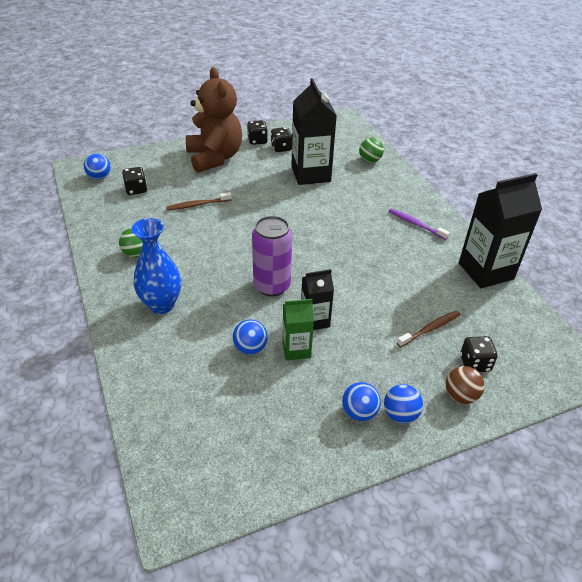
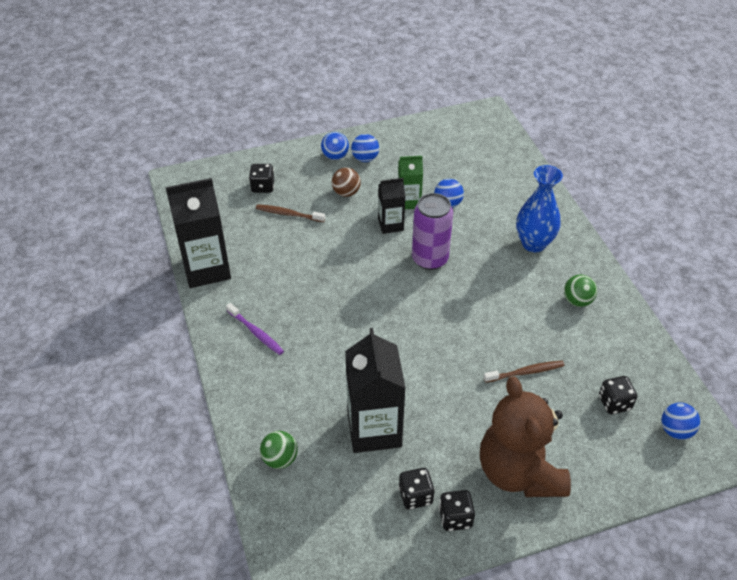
camera: 175 degrees left, 5 degrees up
(430, 329) = (289, 214): brown toothbrush -> brown toothbrush turned 45 degrees clockwise
(460, 396) = (285, 166): brown ball -> brown ball (346, 192)

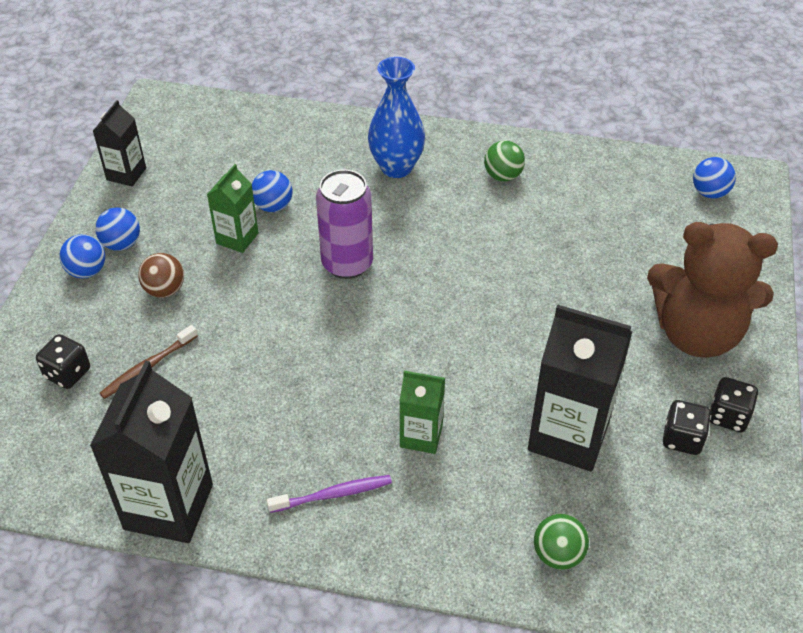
camera: 60 degrees left, 0 degrees up
(323, 354) = (421, 436): none -> green carton
(390, 224) = (260, 273): black carton -> black carton (126, 174)
(525, 372) = (571, 264): brown toothbrush -> none
(614, 403) = (652, 217): black dice -> none

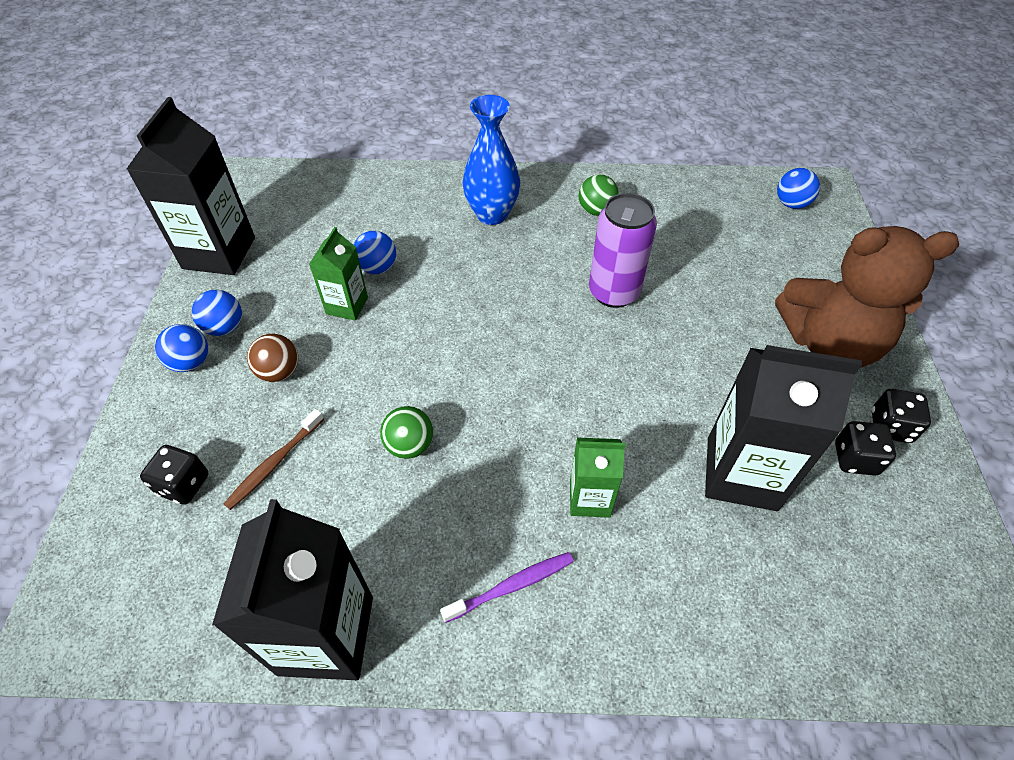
camera: 10 degrees left, 5 degrees up
(126, 174) = (219, 253): black carton -> black carton, size x1.82
(347, 264) = (466, 318): purple can -> purple can (614, 292)
(558, 554) = (774, 618): green ball -> green ball (410, 445)

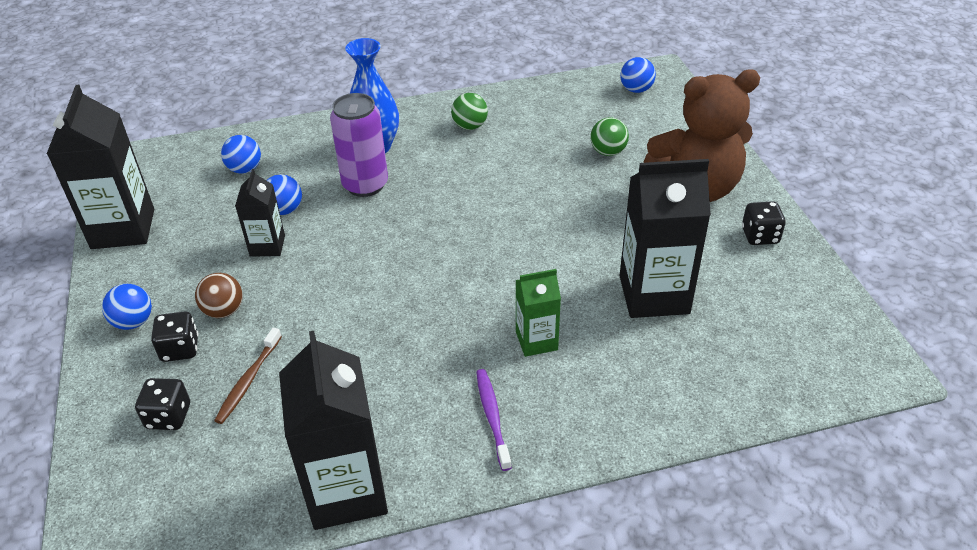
camera: 15 degrees left, 10 degrees down
(225, 327) = (155, 287): blue ball -> blue ball (245, 169)
(347, 306) = (267, 246): green carton -> black carton
(410, 445) = (367, 339): green ball -> green ball (608, 152)
(511, 586) = (492, 417): purple toothbrush -> purple toothbrush turned 60 degrees counterclockwise
(614, 292) = (506, 186): purple can -> purple can (365, 185)
(855, 459) = (739, 264): black dice -> black dice (180, 349)

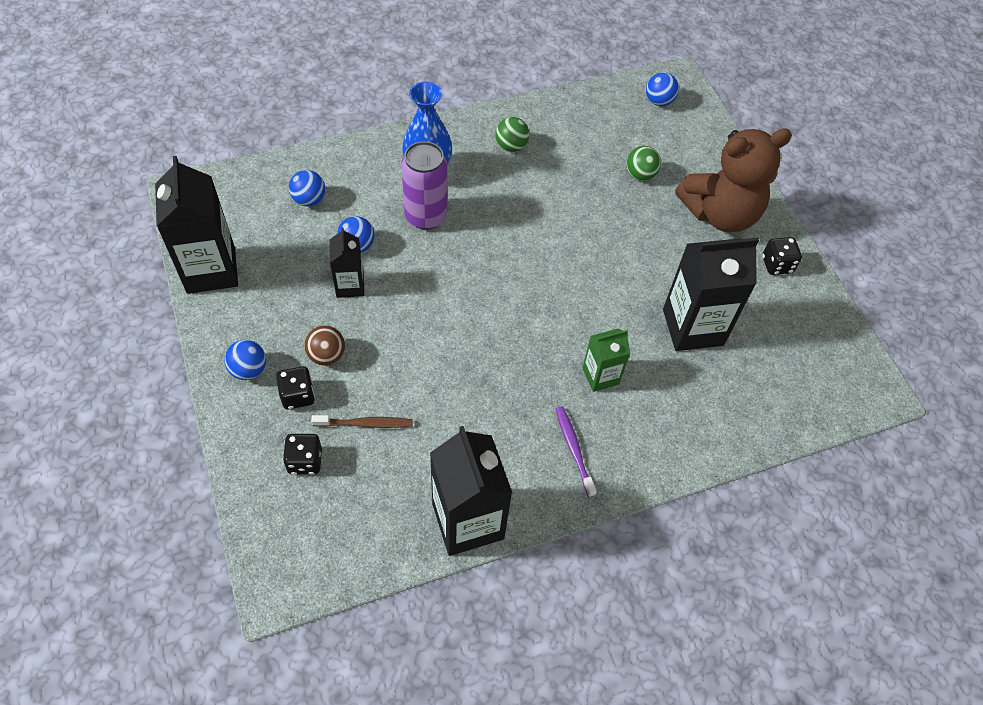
camera: 10 degrees left, 15 degrees up
(248, 380) = (365, 424): brown toothbrush -> brown toothbrush turned 105 degrees counterclockwise

